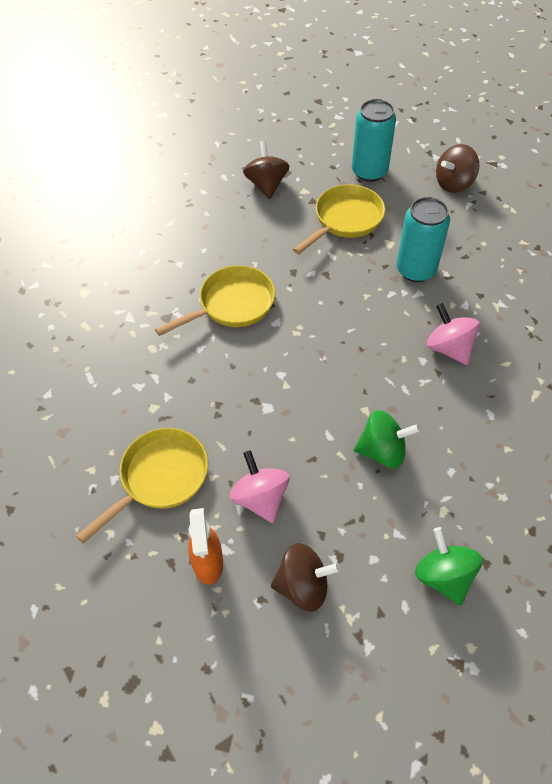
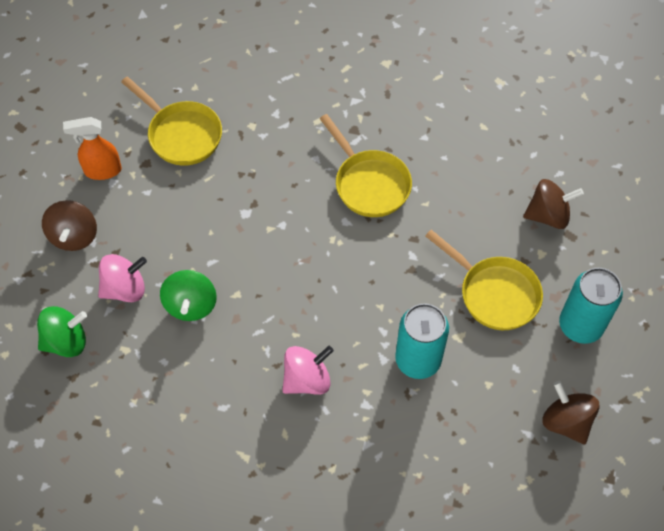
camera: 90 degrees right, 5 degrees up
(260, 498) = (155, 207): pink spinning top -> pink spinning top (125, 288)

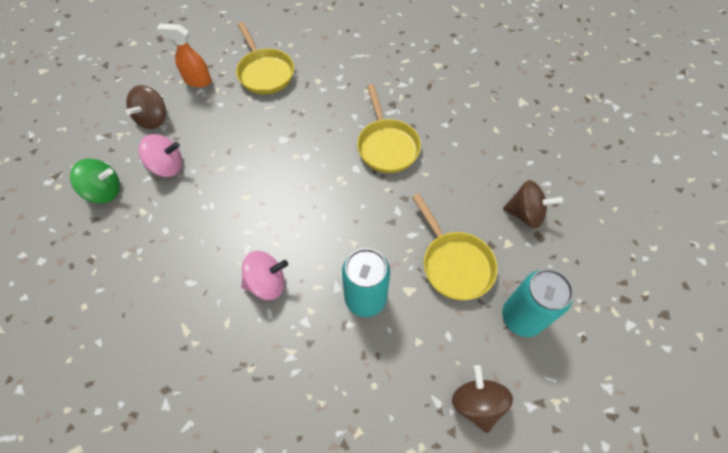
camera: 20 degrees right, 0 degrees up
(191, 305) = (208, 194): green spinning top -> none

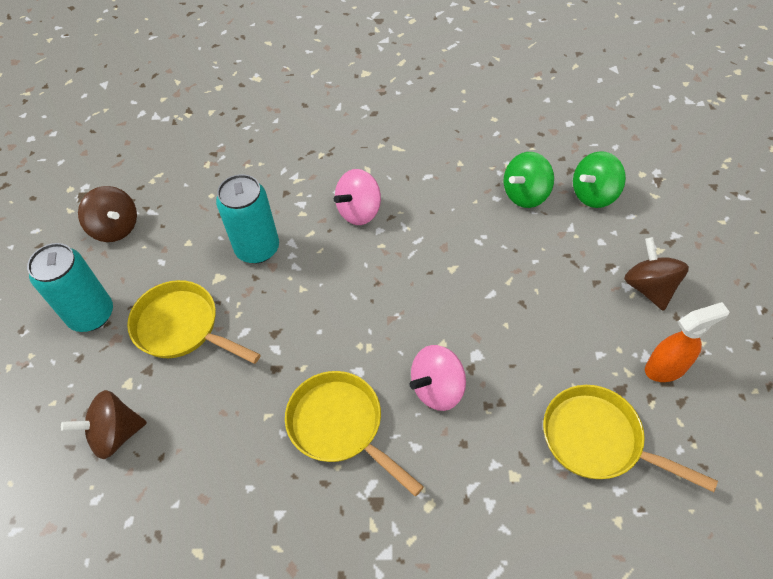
camera: 150 degrees right, 5 degrees down
(144, 220) = (525, 194): none -> green spinning top
(167, 166) = (566, 249): pink spinning top -> pink spinning top (437, 389)

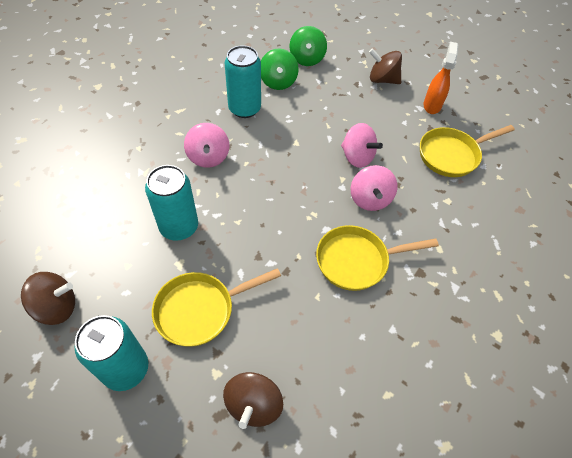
camera: 60 degrees left, 0 degrees up
(454, 194) = (244, 109): none -> turquoise can
(489, 338) = (357, 157): none -> pink spinning top

